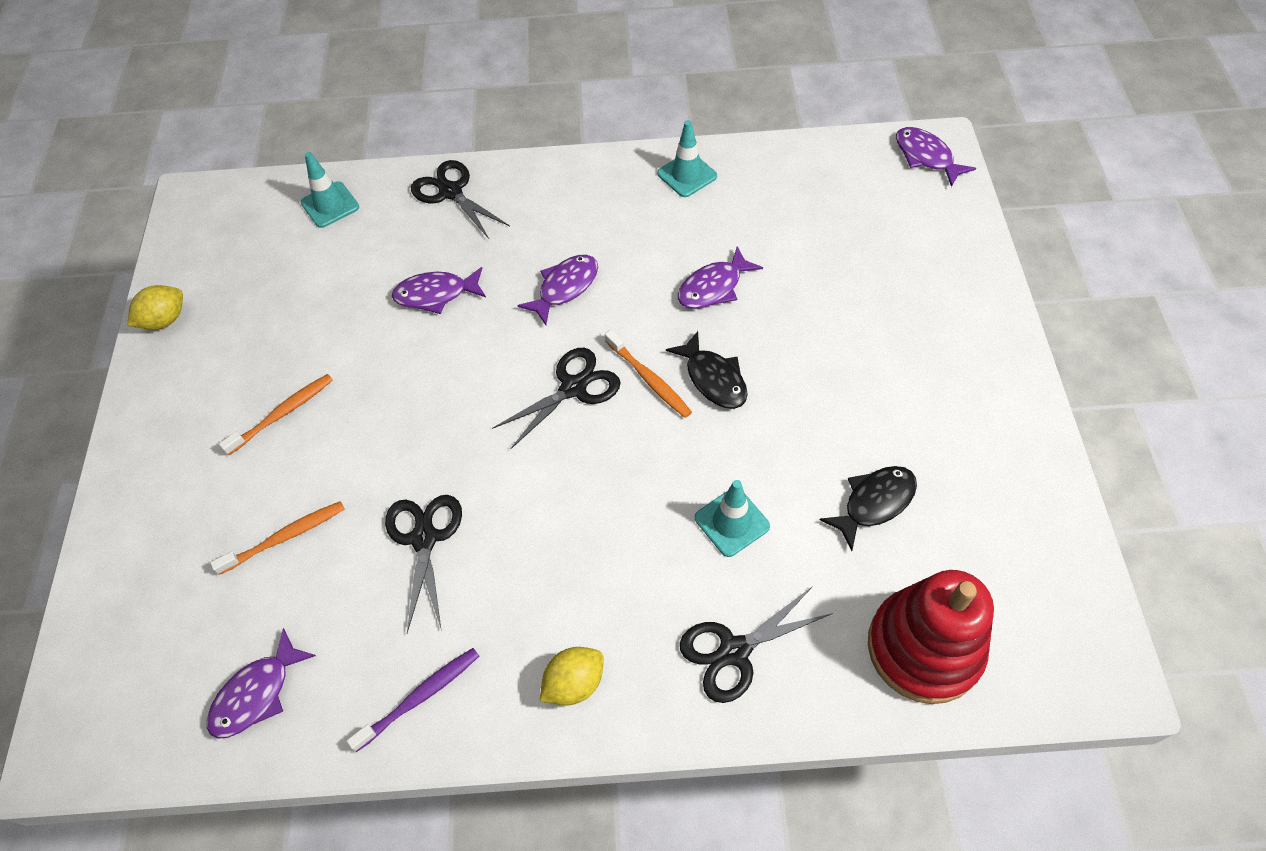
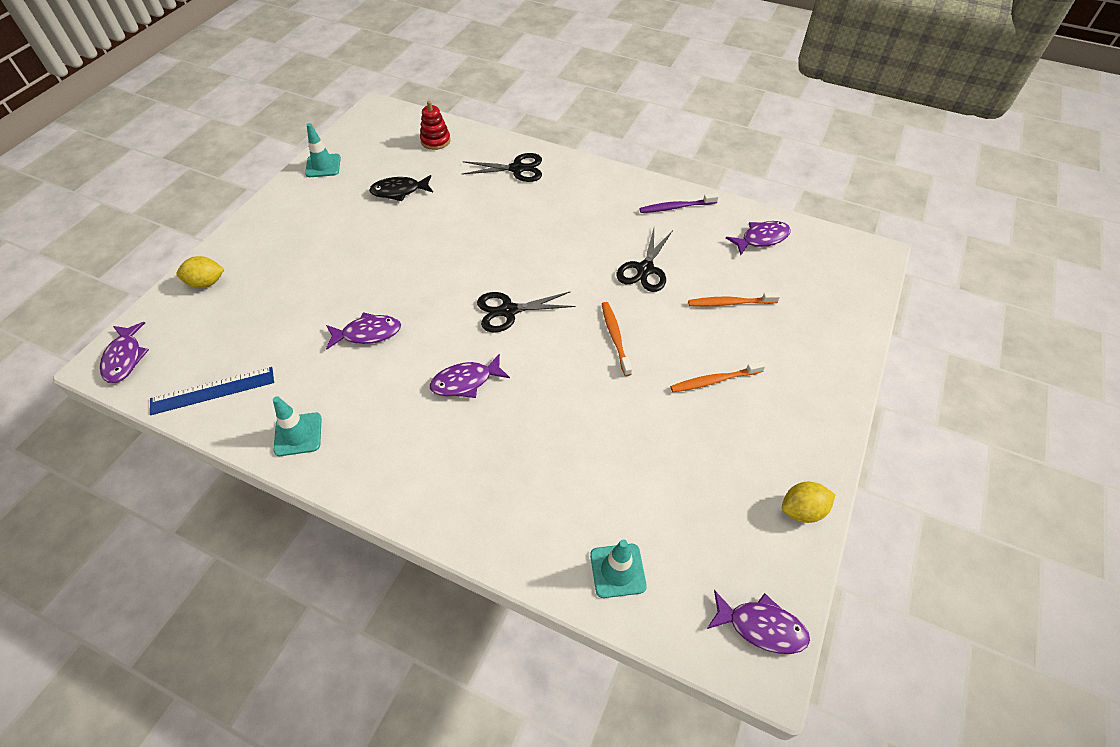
camera: 155 degrees left, 5 degrees down
(436, 294) = (564, 423): purple fish -> purple fish (761, 626)
(451, 192) = (499, 524): black scissors -> none
(574, 683) = (598, 185): yellow lemon -> yellow lemon (206, 283)
(649, 379) = (459, 295): orange toothbrush -> orange toothbrush (615, 337)
(713, 378) = (421, 279): black fish -> none
(732, 522) = (475, 211): turquoise traffic cone -> turquoise traffic cone (323, 166)
(807, 170) = (213, 390): none -> blue ruler
(924, 647) = (435, 141): red stacking toy -> red stacking toy, size x0.53

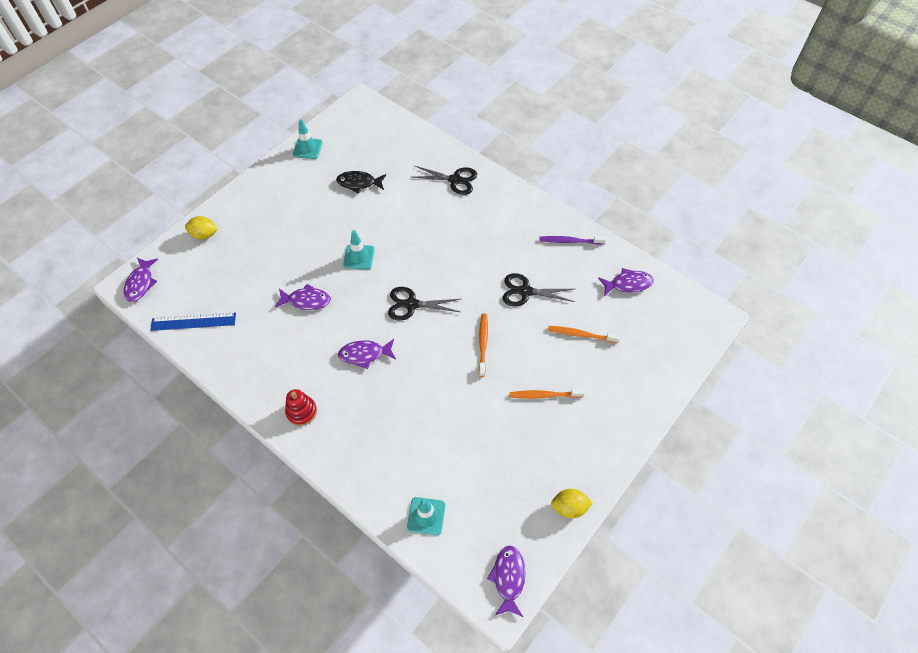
camera: 15 degrees right, 5 degrees up
(298, 434) = (242, 367): turquoise traffic cone -> turquoise traffic cone (359, 257)
(435, 141) = (399, 141): red stacking toy -> red stacking toy (301, 412)
(645, 269) = (525, 291): black scissors -> black scissors turned 60 degrees clockwise
(761, 626) = (508, 578): purple fish -> purple fish turned 120 degrees counterclockwise

